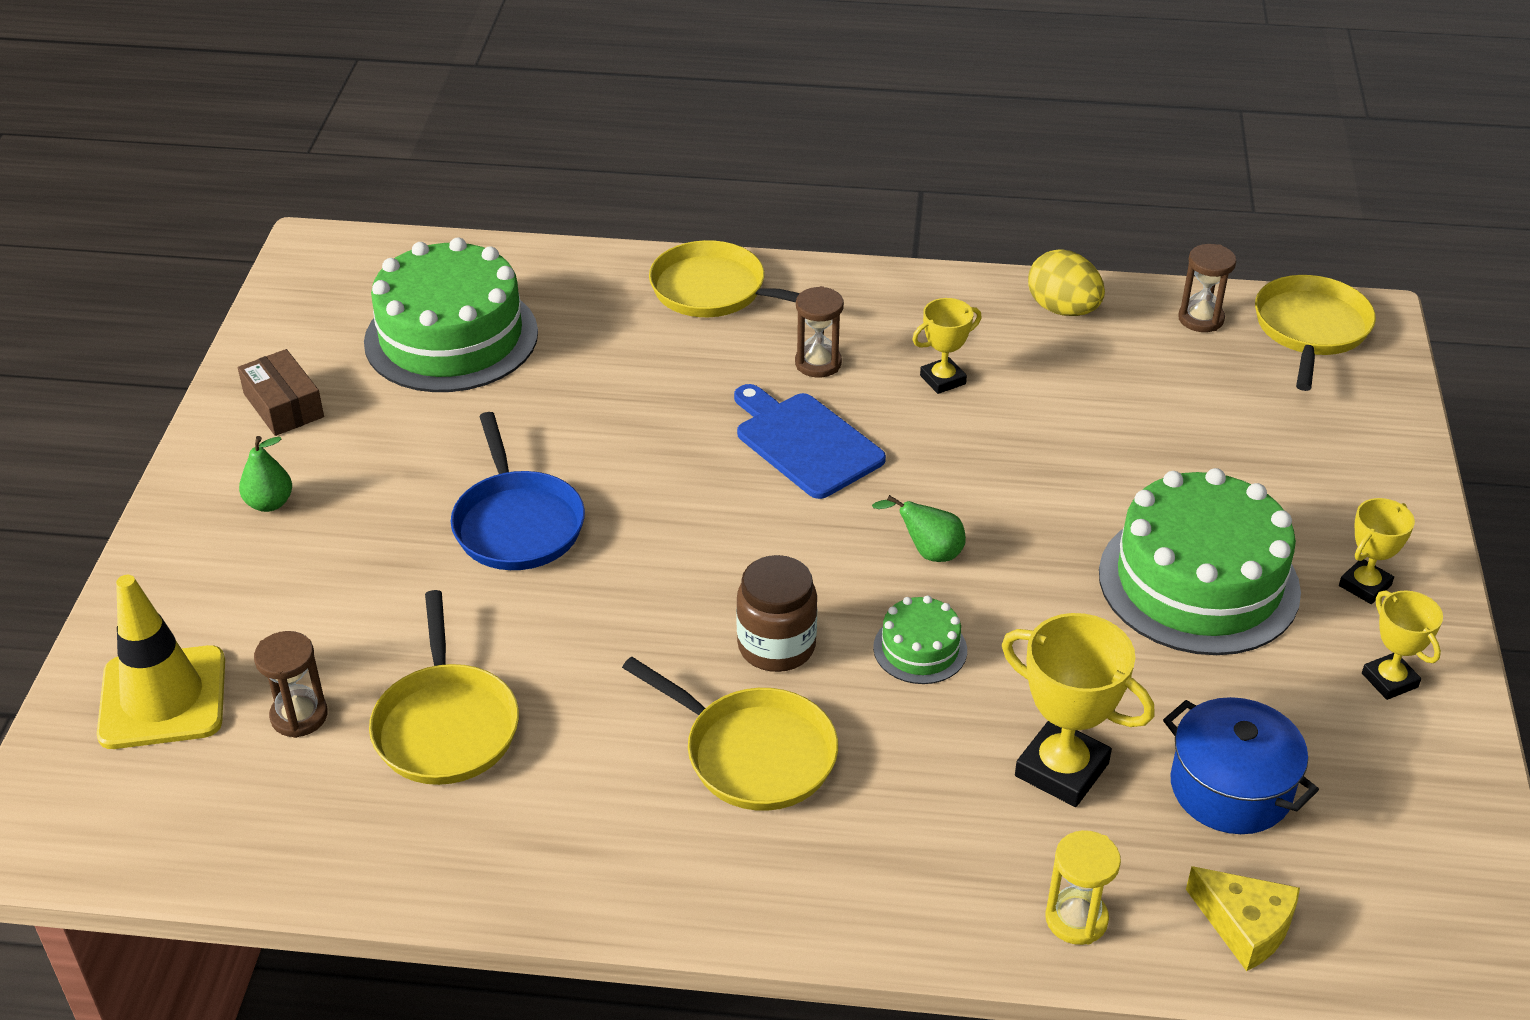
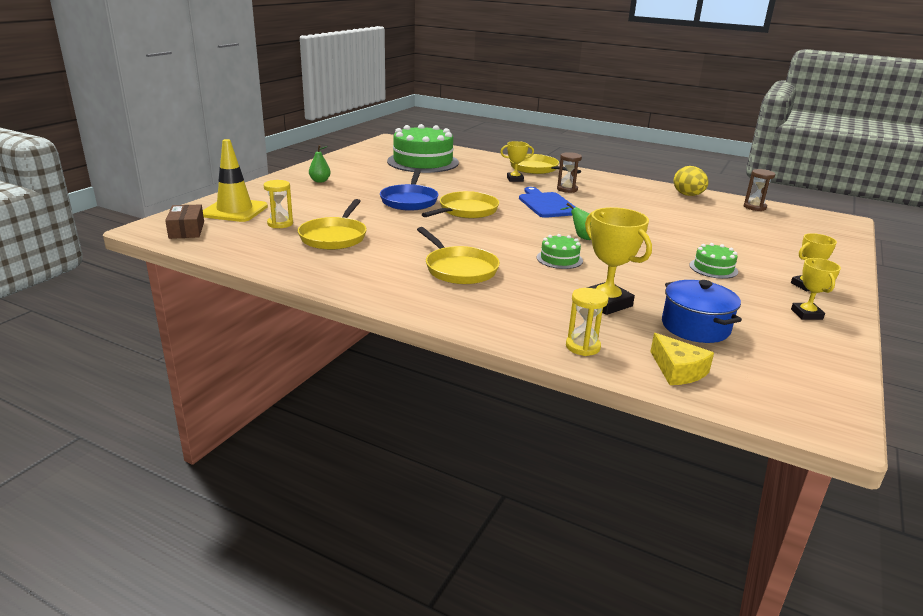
camera: 20 degrees right, 15 degrees down
(283, 405) = (347, 164): brown box -> brown box (187, 230)
(299, 716) = (280, 224): brown hourglass -> yellow hourglass
(776, 646) = (493, 246): brown jar -> none
(943, 380) = (620, 201): yellow trophy -> yellow trophy (515, 179)
(1198, 582) = (713, 268): green cake -> green cake, size x0.46
(1310, 330) = (810, 218): yellow pan -> yellow pan (466, 211)

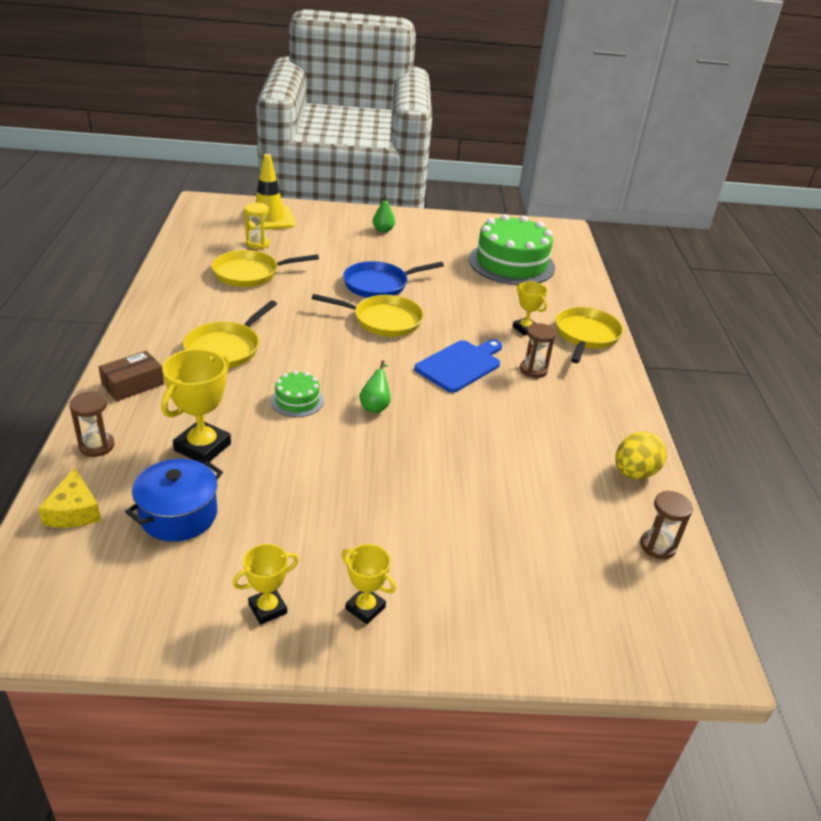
camera: 60 degrees right, 10 degrees up
(187, 230) = (211, 215): brown box -> brown box (133, 384)
(582, 347) = (97, 446): yellow hourglass -> brown hourglass
(678, 370) = (74, 511): yellow cheese -> yellow cheese turned 45 degrees counterclockwise
(713, 268) = (361, 517): green cake -> none

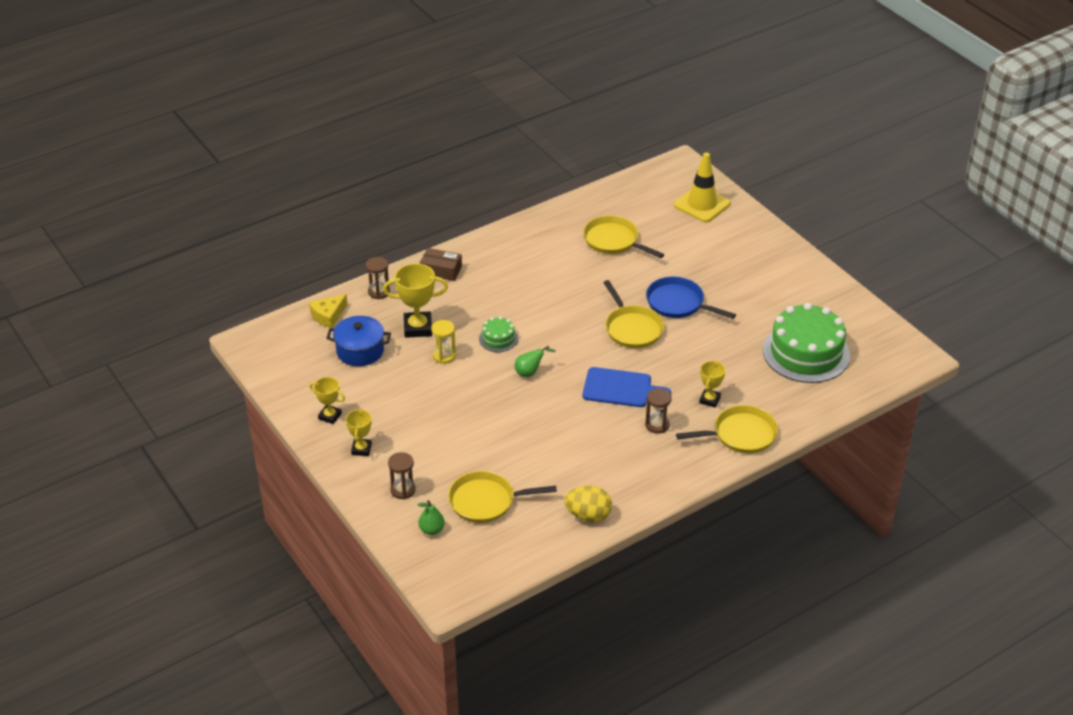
camera: 60 degrees right, 5 degrees up
(225, 348) = (516, 282): yellow pan -> yellow pan (486, 501)
(258, 244) = (658, 221): yellow hourglass -> yellow hourglass (444, 356)
(383, 230) = (765, 264): green pear -> green pear (431, 530)
(657, 546) = (523, 548): brown hourglass -> brown hourglass (403, 490)

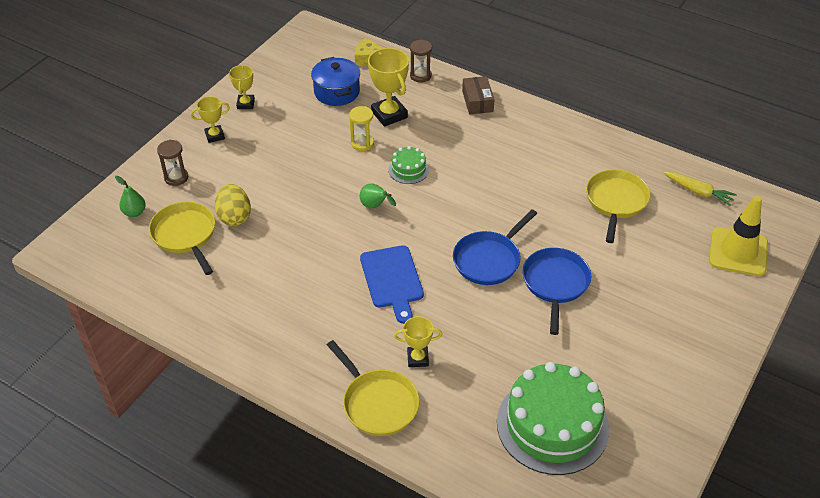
camera: 65 degrees right, 5 degrees up
(588, 515) = (197, 314): yellow egg -> yellow egg (234, 217)
(631, 197) = (698, 192): none -> yellow carrot
(632, 328) = (489, 260): yellow pan -> blue pan
(657, 425) = (353, 326): brown hourglass -> none

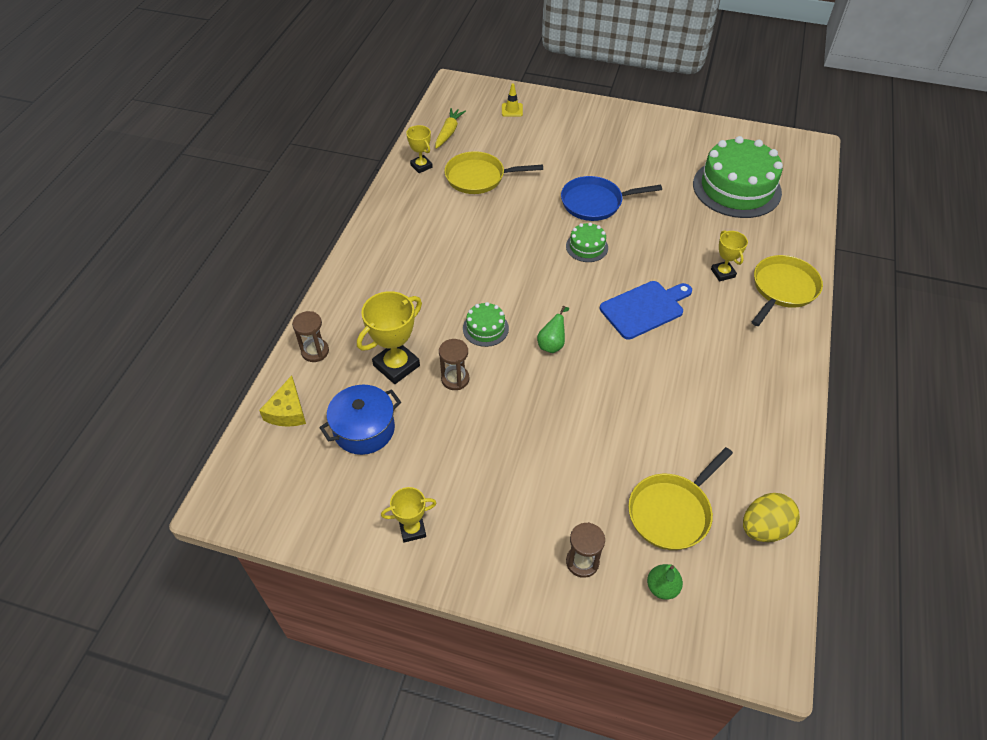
camera: 105 degrees left, 5 degrees up
(215, 136) = (488, 545): yellow trophy -> yellow trophy (421, 166)
(234, 217) = (621, 470): yellow egg -> yellow egg (764, 528)
(362, 143) = (455, 379): yellow hourglass -> brown hourglass
(477, 101) = (354, 292): brown box -> none
(489, 260) = (587, 247): blue pan -> green cake
(738, 252) = (512, 110): yellow traffic cone -> yellow traffic cone, size x0.47

